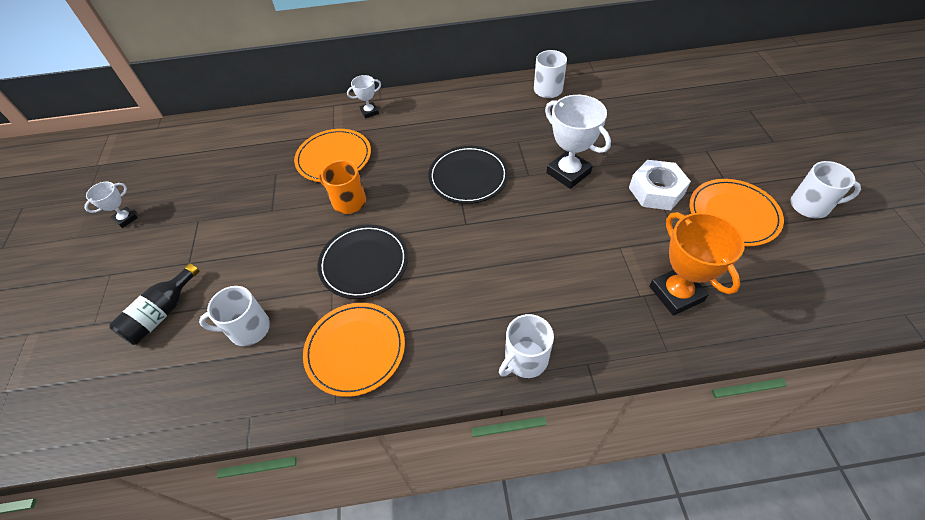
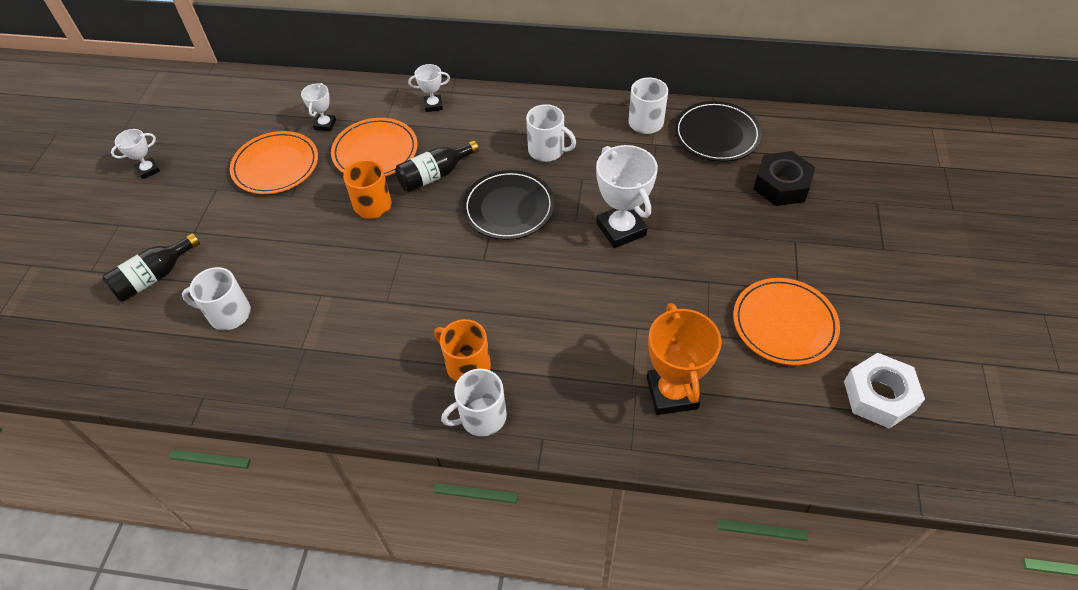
camera: 15 degrees right, 0 degrees up
(280, 146) = (325, 124): none -> white trophy
(355, 350) = (321, 362): orange plate -> orange plate (275, 166)
(364, 263) = (362, 276): black plate -> black plate (716, 134)
(394, 165) = (435, 175): none -> black bottle
(492, 317) = (467, 366): none -> orange mug
(656, 191) = (710, 274): white nut -> white nut (879, 396)
(674, 112) = (781, 185): none -> black nut
(810, 206) = (882, 336): white mug -> white mug (547, 150)

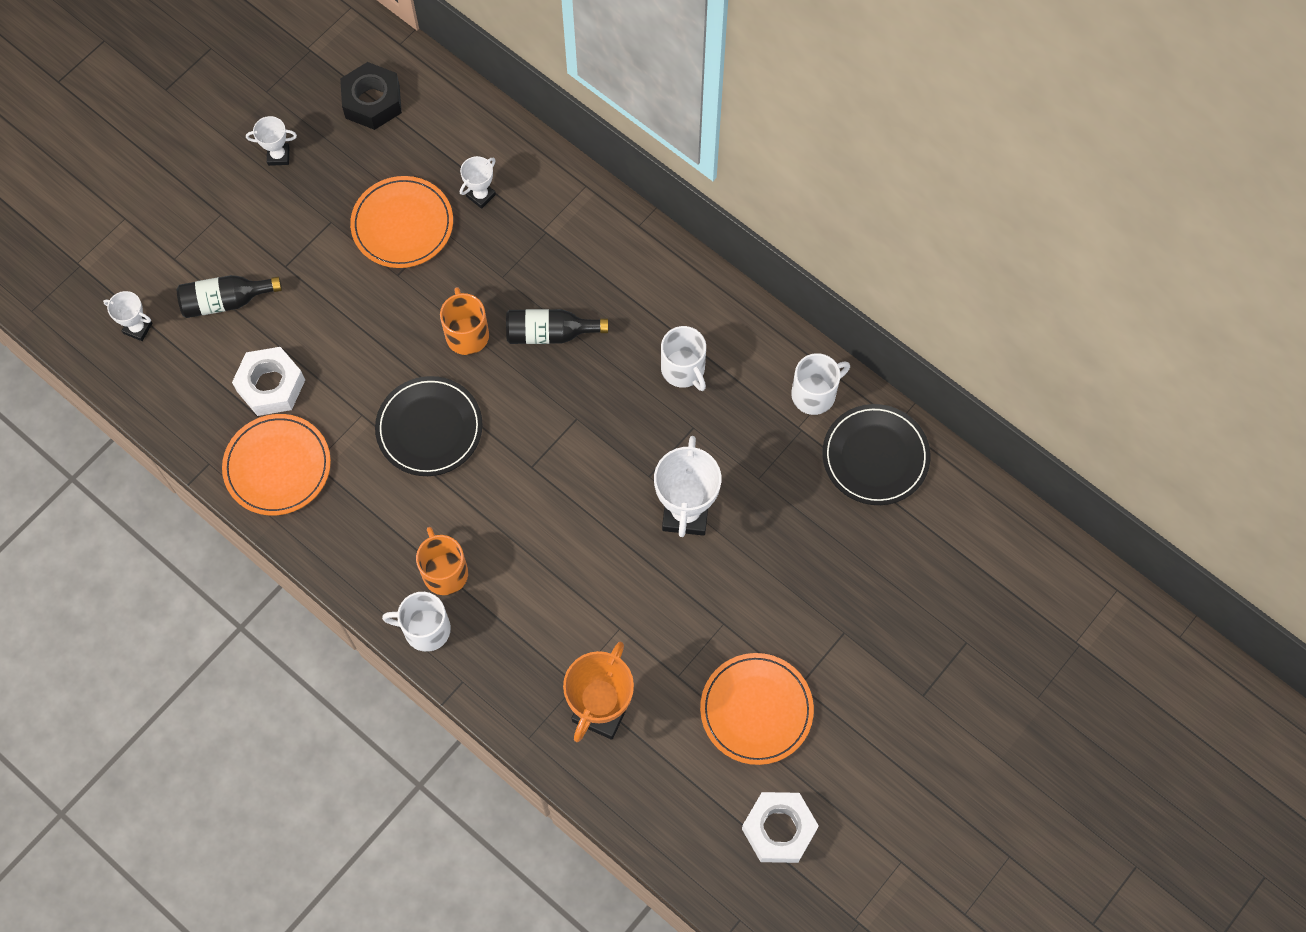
camera: 30 degrees right, 15 degrees up
(228, 314) = (271, 386): white mug -> white nut
(375, 151) = (510, 265): orange plate -> orange plate (277, 466)
(433, 105) = (607, 234): white trophy -> white trophy (138, 328)
(508, 208) = (595, 419): black plate -> black plate (429, 428)
(781, 185) = (888, 561): black nut -> black nut (372, 101)

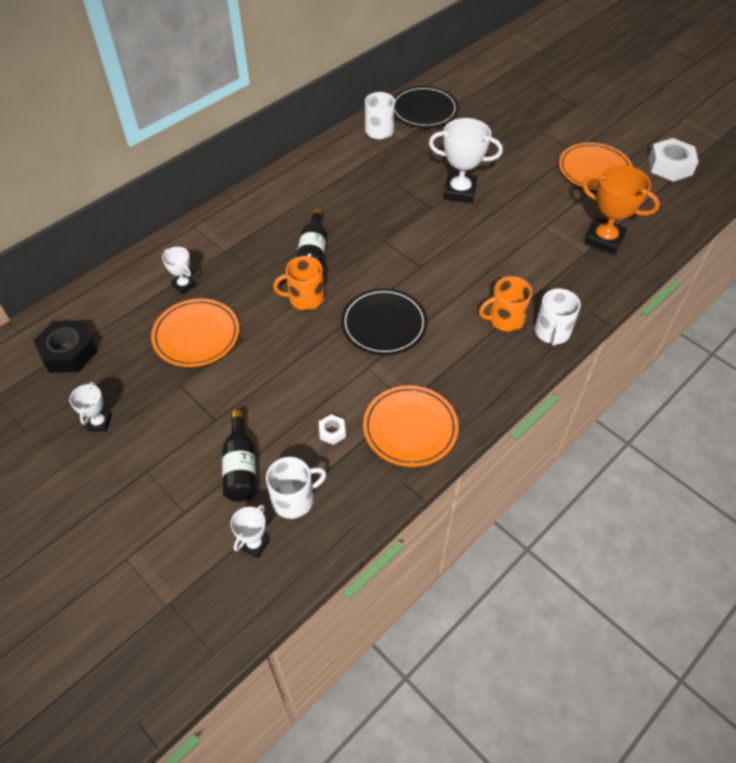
camera: 85 degrees left, 15 degrees down
(271, 386) = (332, 432): white nut -> white nut, size x0.48
(683, 369) = (353, 186): white mug -> white mug (294, 499)

